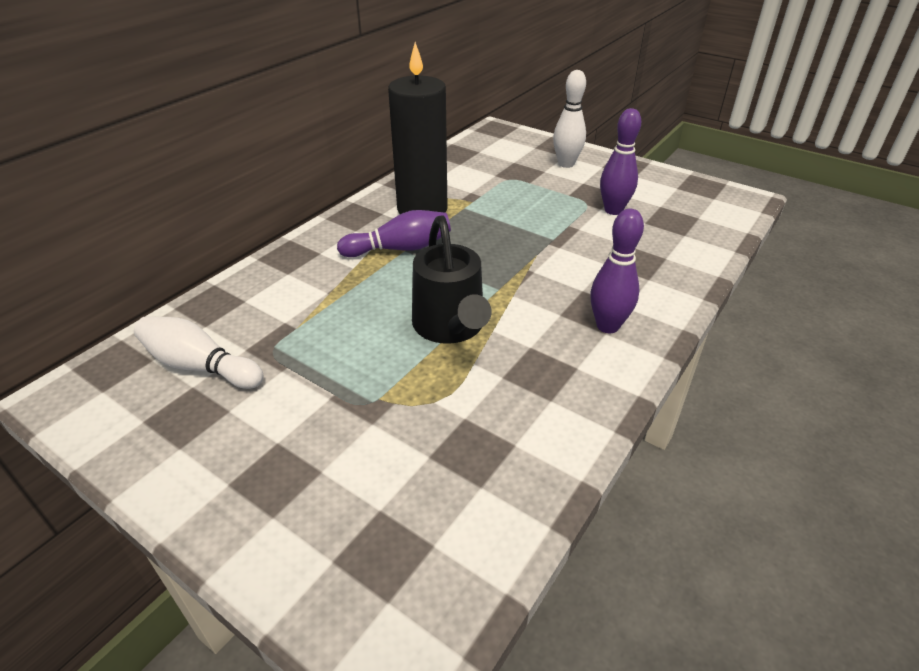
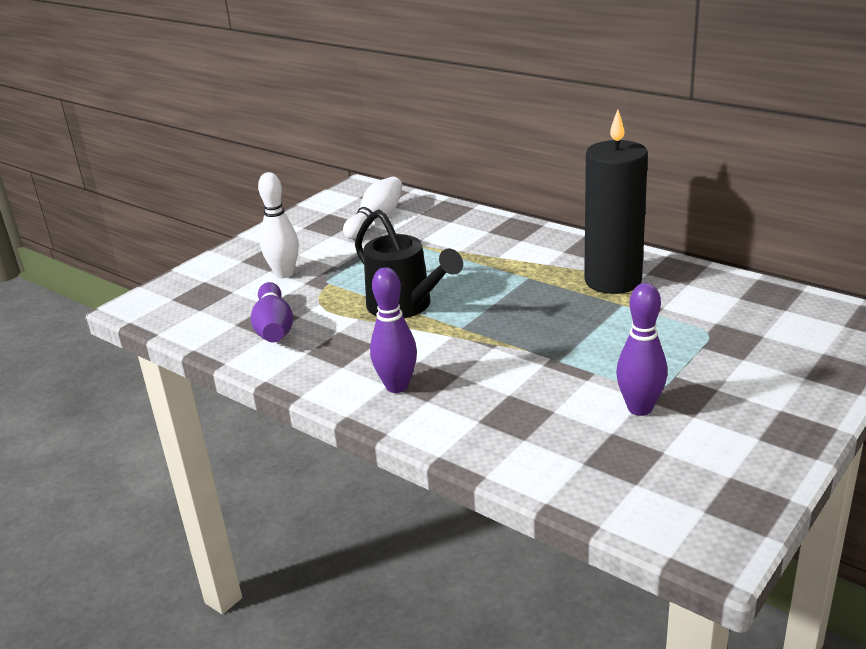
camera: 95 degrees right, 10 degrees down
(399, 248) = (531, 275): purple bowling pin -> purple bowling pin (274, 327)
(451, 327) = (406, 306): black watering can -> black watering can turned 120 degrees counterclockwise
(566, 164) = (774, 377): white bowling pin -> white bowling pin (284, 274)

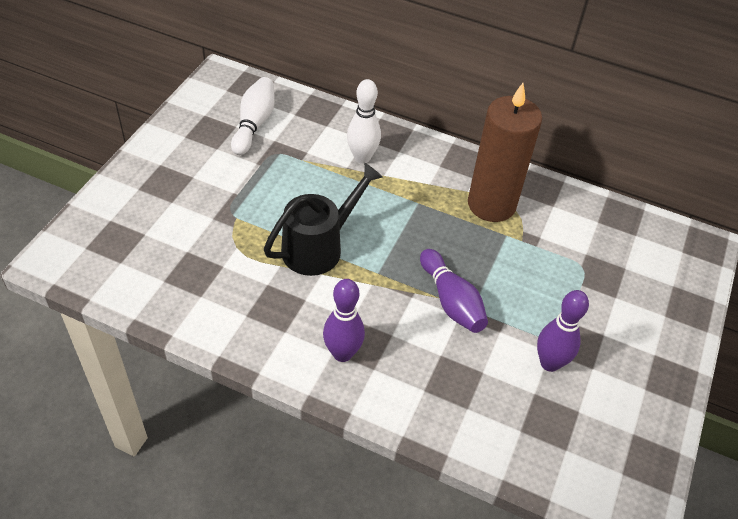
camera: 20 degrees left, 20 degrees up
(274, 327) = (203, 283): purple bowling pin -> purple bowling pin (451, 301)
(284, 274) = (188, 206): white bowling pin -> white bowling pin (362, 157)
(406, 306) = (319, 247): black watering can -> black watering can turned 75 degrees counterclockwise
(613, 281) = (491, 204): black candle -> brown candle

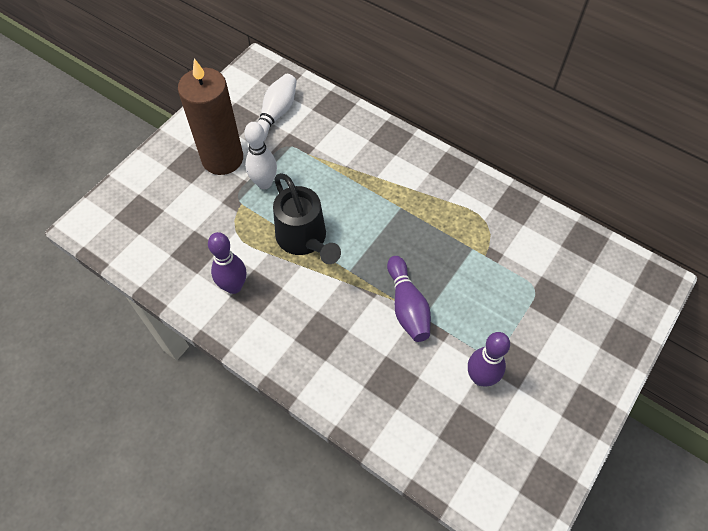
camera: 15 degrees right, 10 degrees up
(319, 247) = (305, 239): black watering can -> black watering can turned 90 degrees clockwise
(342, 353) = (302, 342): purple bowling pin -> purple bowling pin (234, 286)
(362, 157) = (361, 157): white bowling pin -> white bowling pin (264, 183)
(491, 204) = (466, 216): brown candle -> brown candle (222, 159)

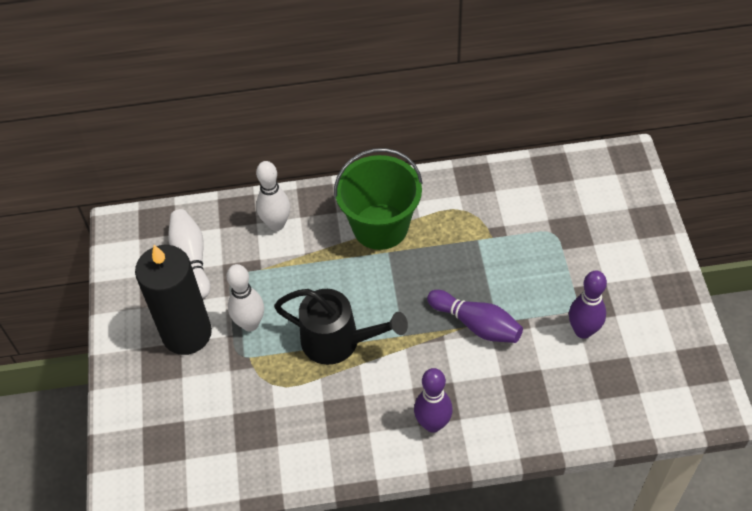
camera: 40 degrees left, 5 degrees down
(222, 159) = (187, 333): brown candle -> black candle
(234, 286) = (322, 428): purple bowling pin -> purple bowling pin (433, 424)
(349, 133) = (276, 224): none -> white bowling pin
(414, 187) = (380, 226): none -> green bucket

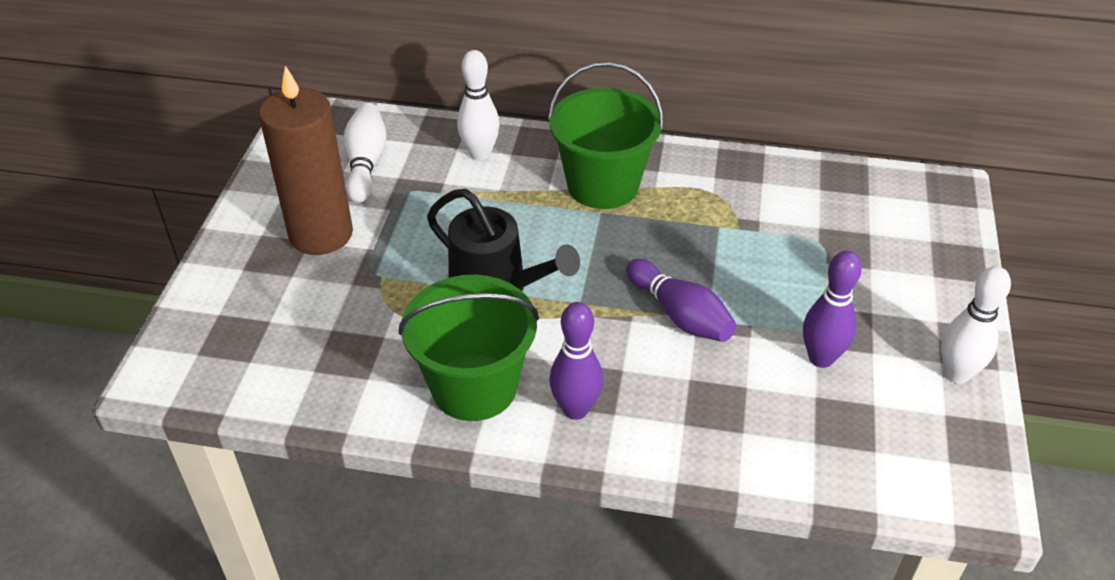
camera: 15 degrees right, 10 degrees down
(187, 333) = (321, 234): black candle -> brown candle
(250, 324) = (399, 243): white bowling pin -> white bowling pin (956, 373)
(356, 428) = (474, 386): none -> green bucket

